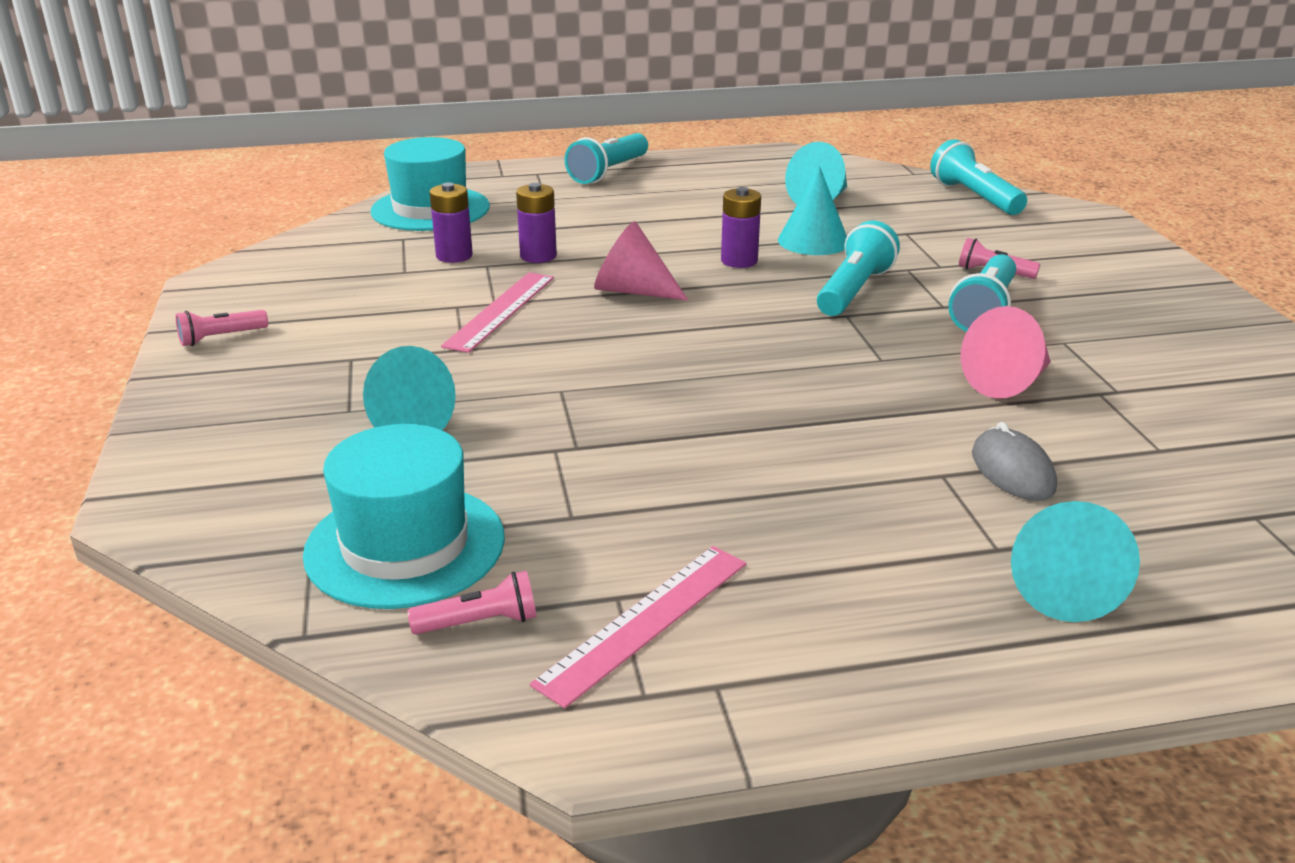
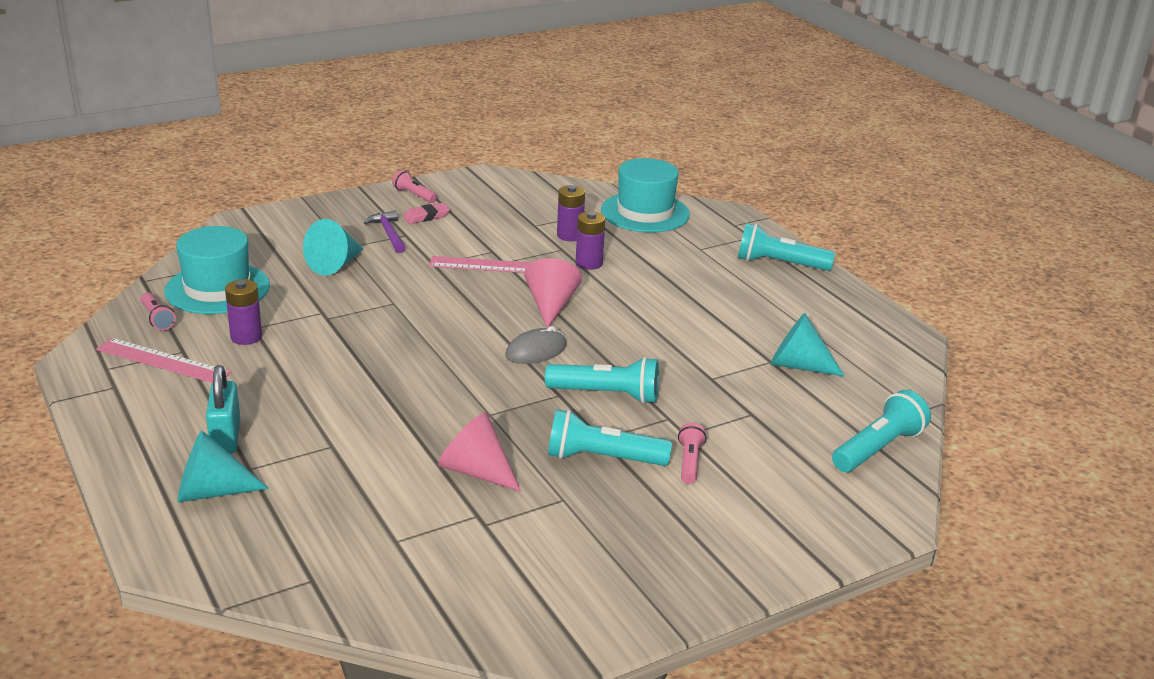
camera: 70 degrees right, 0 degrees up
(305, 337) = (426, 217): none -> pink eraser
(334, 371) = (388, 233): none -> purple hammer
(739, 261) = (633, 340): purple battery -> purple battery (246, 337)
(813, 241) = (697, 369): turquoise cone -> none
(911, 565) = (226, 438): none -> turquoise padlock
(1012, 470) = (345, 473): grey mouse -> grey mouse (536, 351)

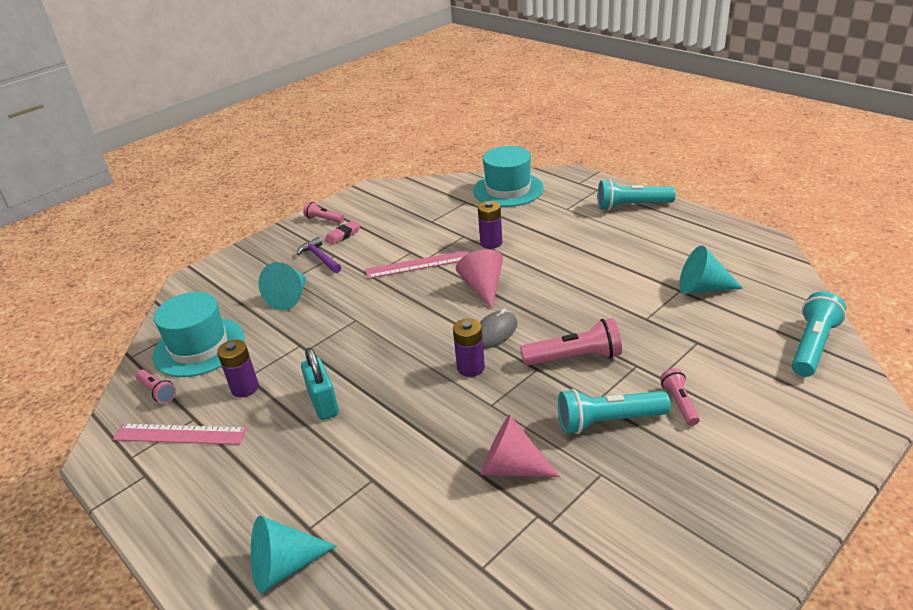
camera: 10 degrees left, 5 degrees up
(226, 438) = (272, 500): turquoise padlock -> turquoise padlock (323, 403)
(569, 235) = (463, 223): purple battery -> purple battery (471, 368)
(606, 395) = (574, 358): turquoise flashlight -> pink flashlight

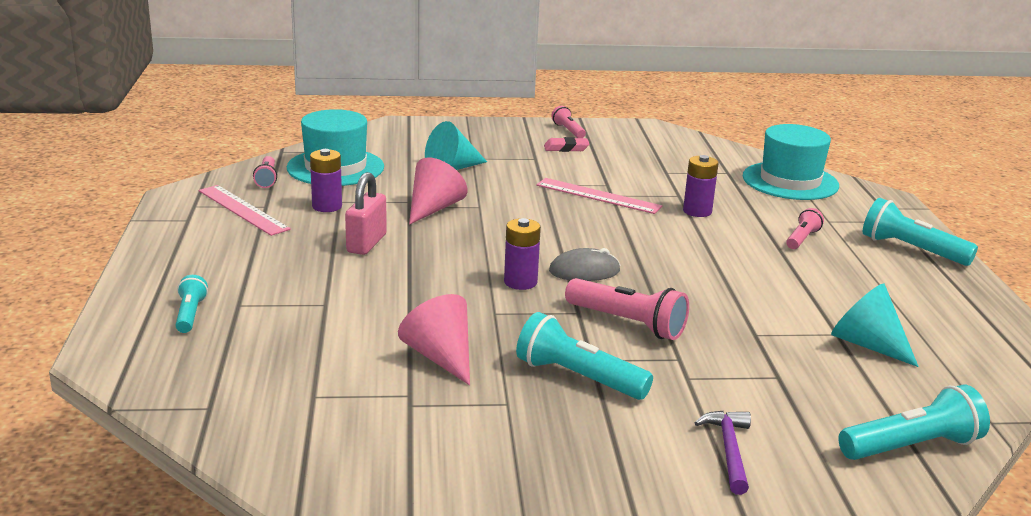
camera: 35 degrees right, 10 degrees down
(284, 566) = (190, 314): turquoise cone -> turquoise flashlight
(320, 258) = (520, 154): purple hammer -> purple hammer (729, 450)
(323, 403) = (366, 243): turquoise padlock -> pink padlock
(483, 288) = (630, 238): pink cone -> pink cone (433, 208)
(679, 403) = (671, 404): pink flashlight -> pink flashlight (802, 239)

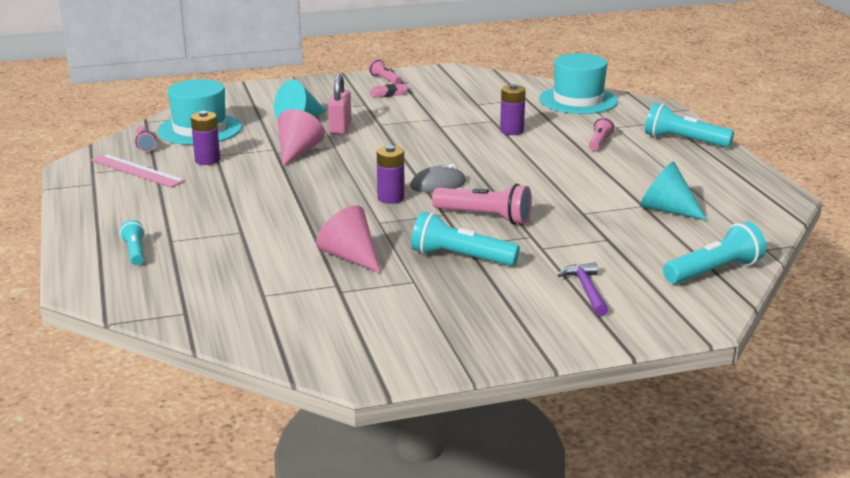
camera: 10 degrees left, 0 degrees up
(366, 243) = (254, 184): pink padlock -> pink padlock (340, 128)
(598, 196) = (428, 128): pink ruler -> none

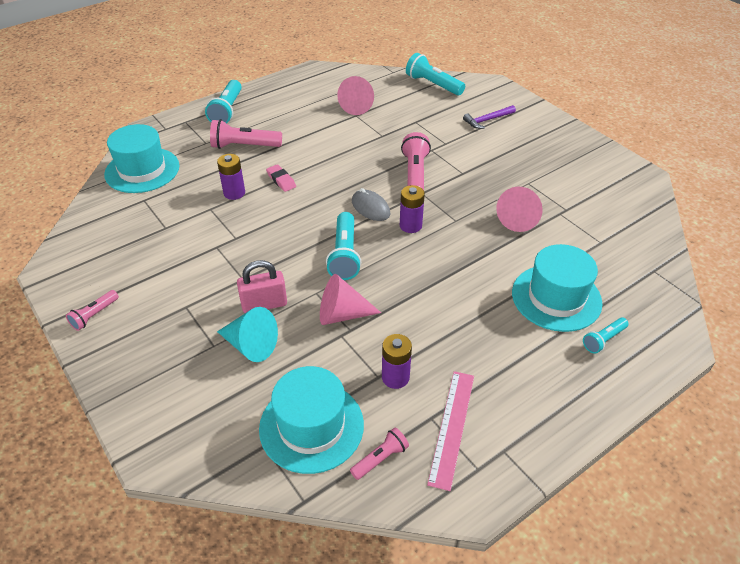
camera: 110 degrees left, 20 degrees up
(212, 244) = (556, 297): none -> turquoise hat
(388, 94) = (146, 298): pink eraser -> pink eraser (281, 180)
(461, 258) = (483, 171): turquoise flashlight -> turquoise flashlight (344, 255)
(599, 142) = (244, 146): pink flashlight -> pink flashlight, size x1.72
(667, 210) = (358, 106): turquoise cone -> pink cone

